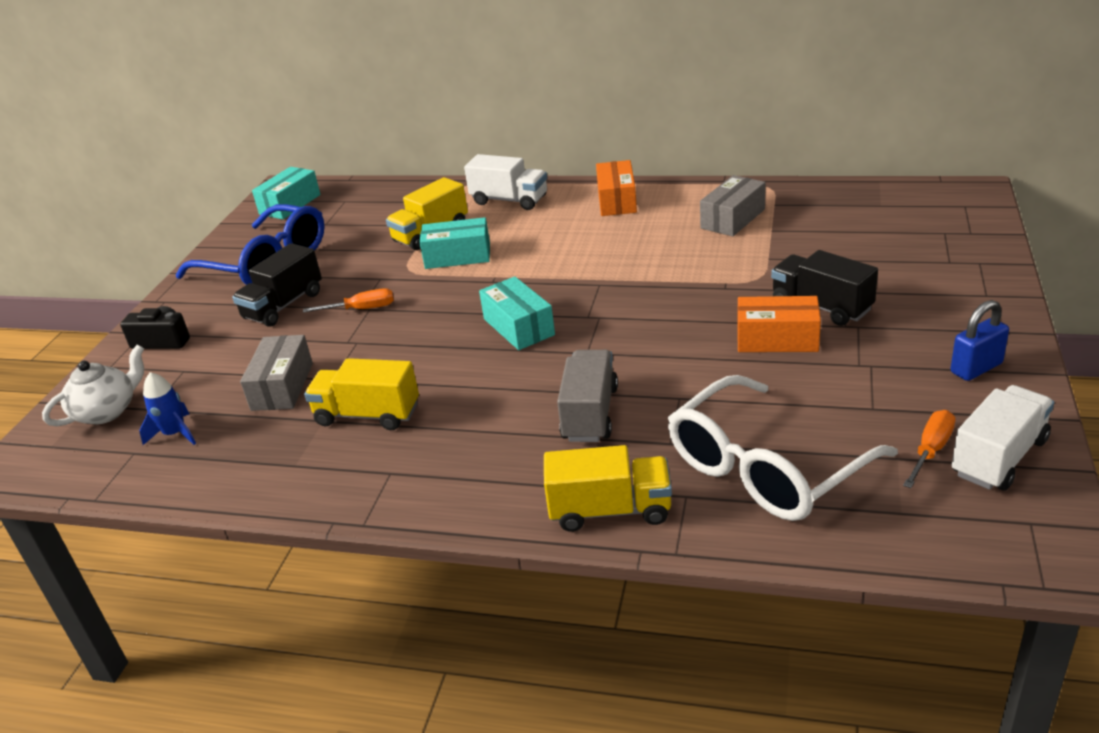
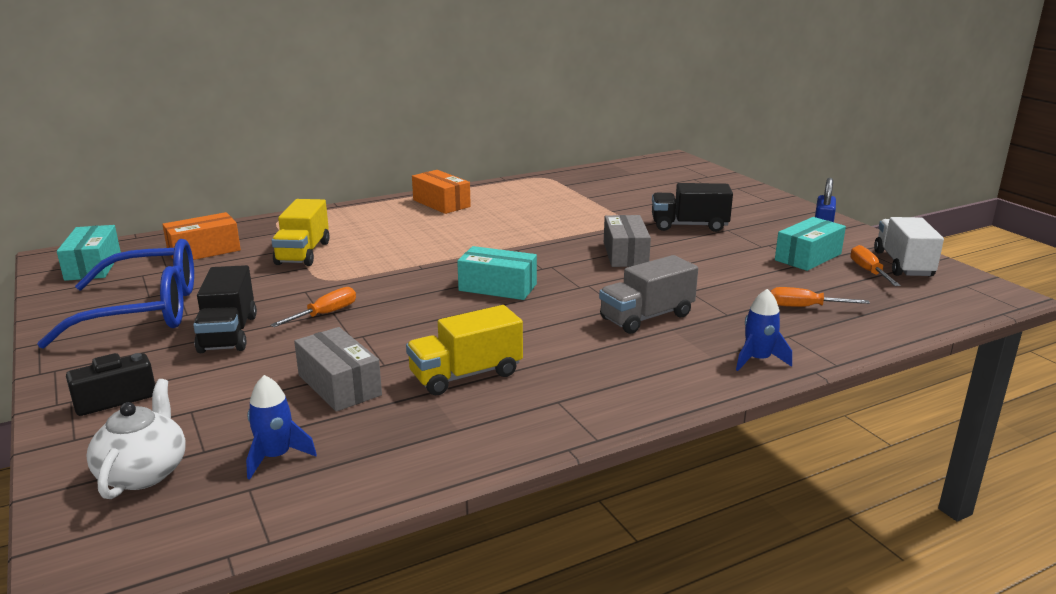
camera: 45 degrees left, 10 degrees down
(457, 256) = (359, 261): turquoise box -> turquoise box (808, 257)
(509, 200) = (343, 220): white truck -> none
(590, 414) = (646, 317): grey truck -> grey truck turned 90 degrees counterclockwise
(610, 510) = (758, 360): yellow truck -> blue rocket
(732, 219) = (549, 197): grey box -> grey box (625, 254)
(765, 468) = (805, 307): white glasses -> orange screwdriver
(777, 339) = (693, 247): orange box -> orange box (204, 251)

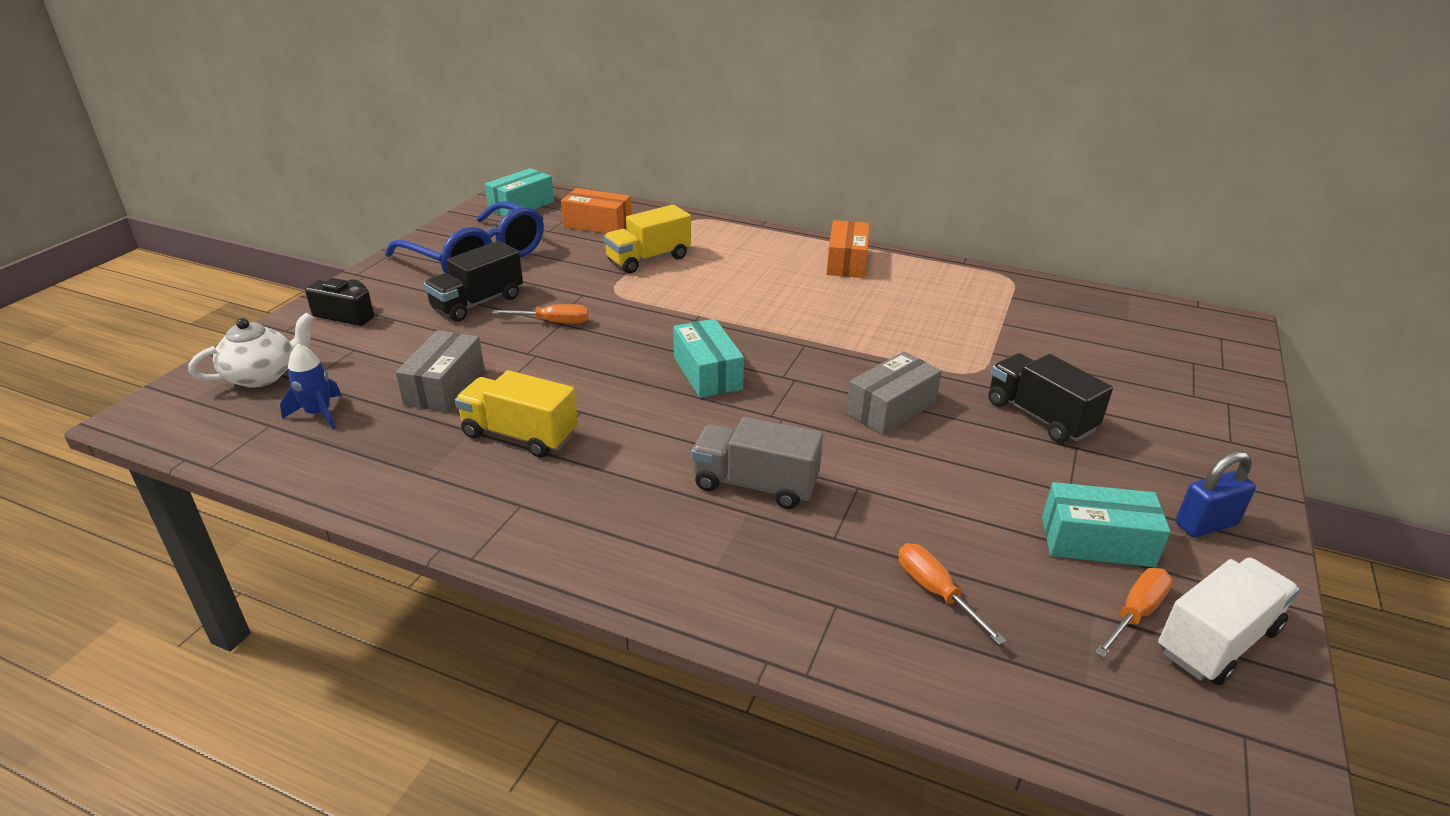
camera: 50 degrees right, 10 degrees up
(758, 360) = (745, 603): blue rocket -> none

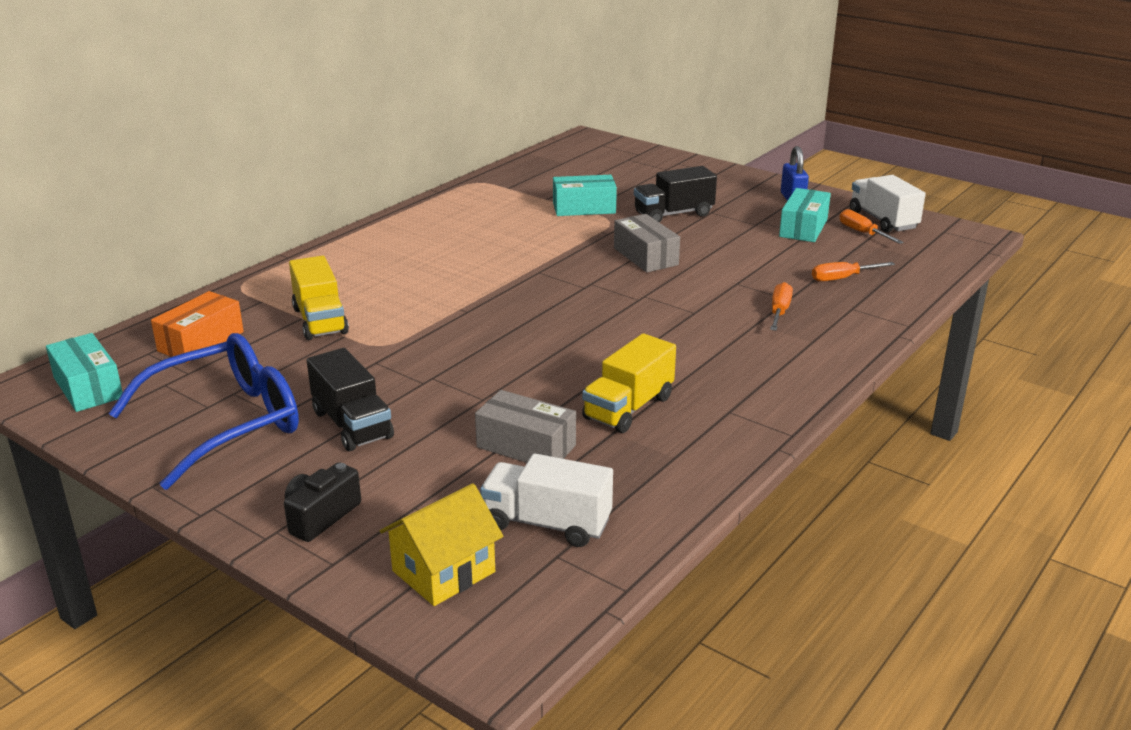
camera: 75 degrees left, 5 degrees down
(262, 375) = (443, 571): white teapot -> yellow house
(319, 413) = (547, 523): blue rocket -> white truck
(553, 322) = (427, 381): orange screwdriver -> orange screwdriver (779, 312)
(707, 373) = (564, 316): turquoise box -> turquoise box (584, 208)
(755, 484) = (725, 316): grey truck -> none
(847, 262) = (402, 233): orange box -> none

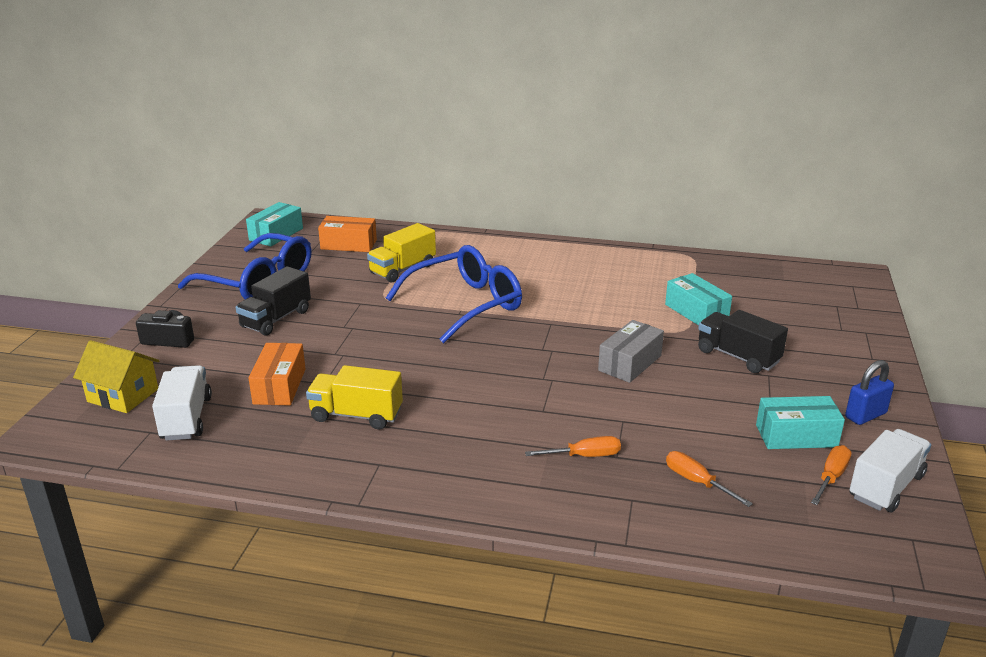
camera: 65 degrees right, 0 degrees up
(450, 303) = (466, 304): none -> blue glasses
(526, 446) = (280, 386): grey box -> orange box

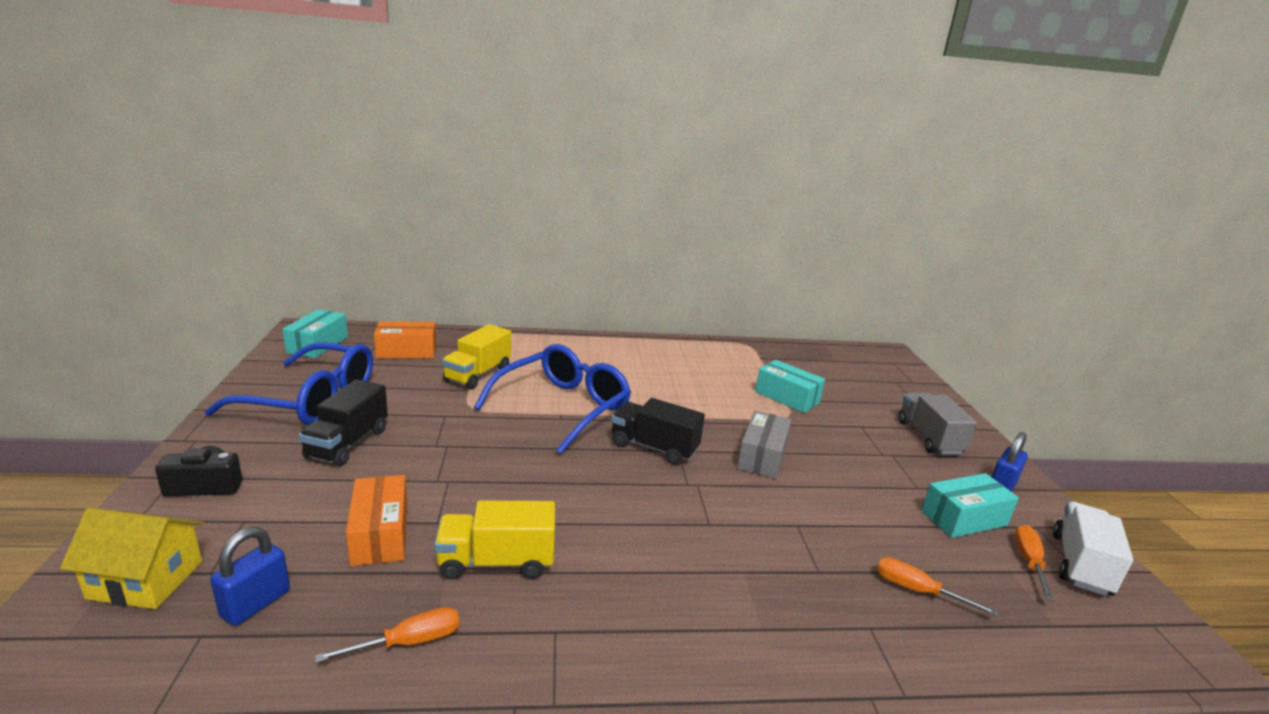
camera: 20 degrees left, 5 degrees down
(186, 418) = (256, 603): white truck -> blue padlock
(584, 456) = (786, 577): orange screwdriver -> orange screwdriver (408, 642)
(738, 356) = (853, 438): black truck -> black truck (654, 447)
(825, 363) = (929, 438): none -> grey truck

